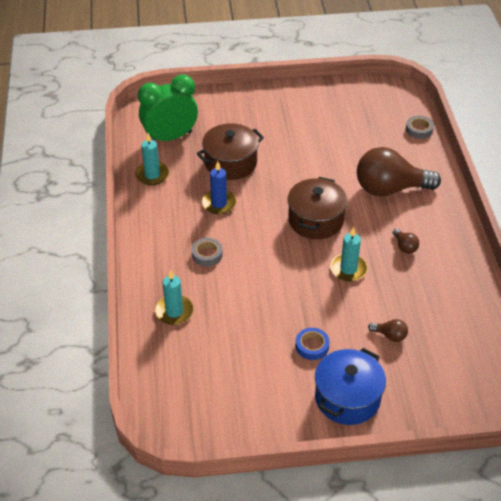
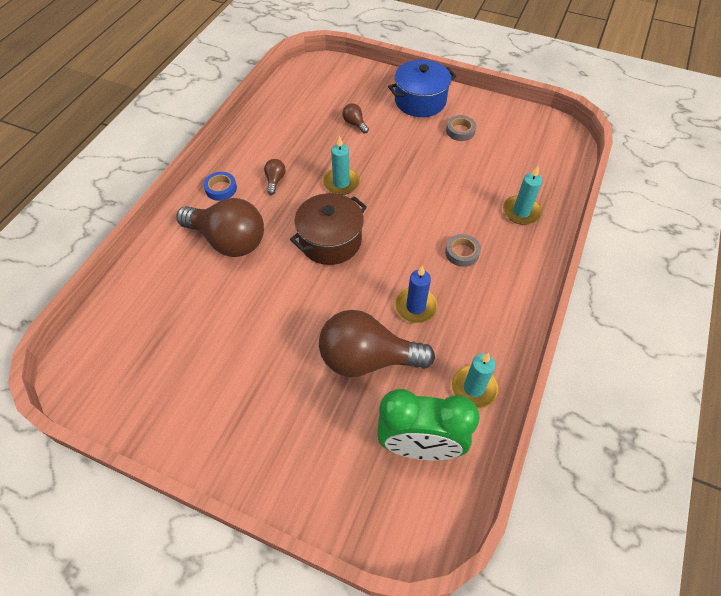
camera: 150 degrees left, 10 degrees up
(230, 163) = (367, 359): brown pot -> brown light bulb
(312, 346) = (420, 140): blue tape -> blue tape (221, 189)
(419, 130) = (119, 298): grey tape -> grey tape (460, 131)

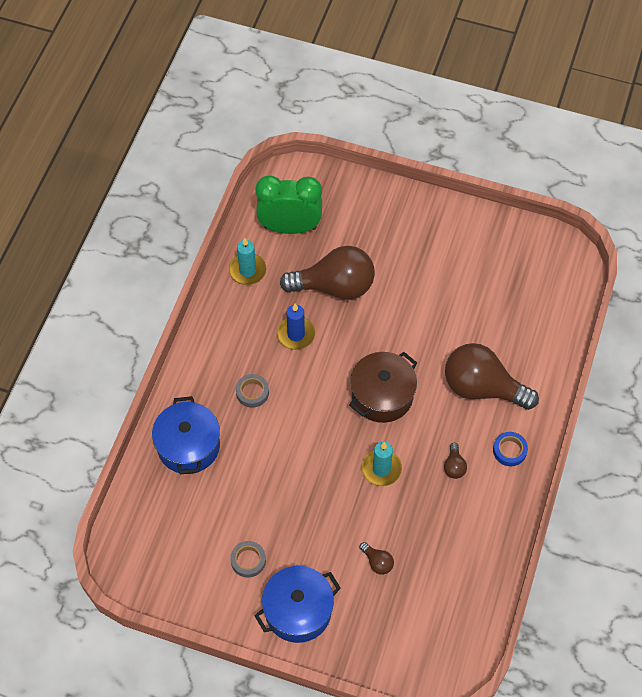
camera: 175 degrees right, 5 degrees up
(521, 212) = (188, 446): turquoise candle -> blue pot

